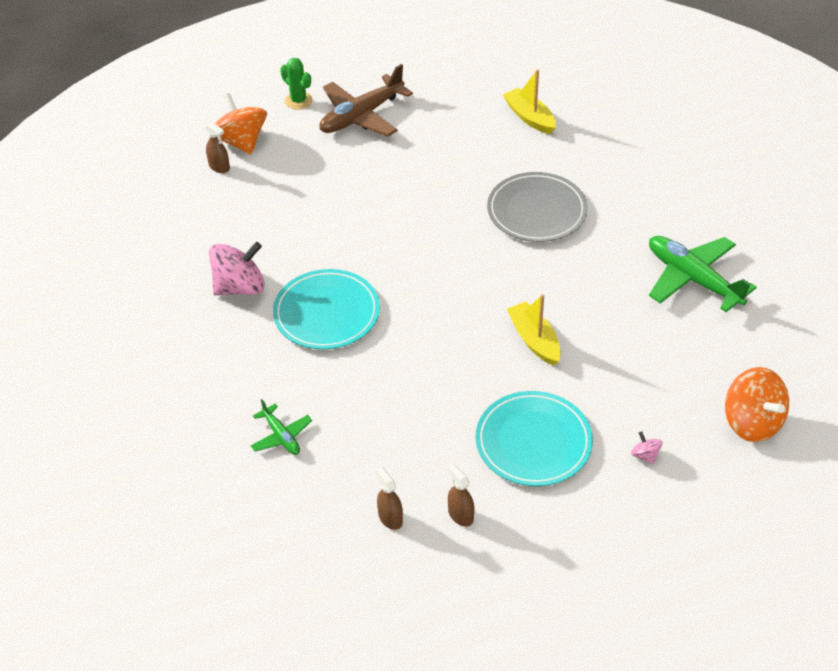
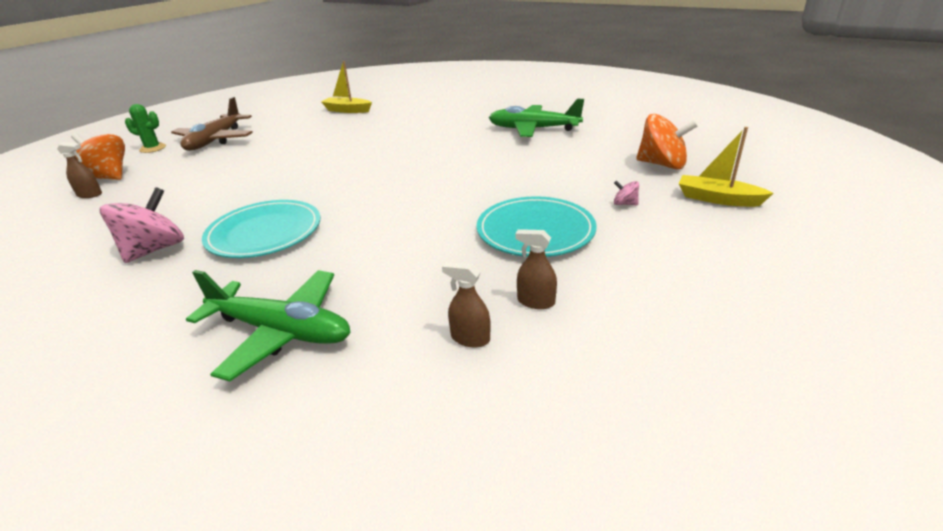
camera: 35 degrees left, 15 degrees down
(281, 436) = (281, 332): green plane -> green plane, size x1.92
(534, 340) = (465, 184): yellow boat -> yellow boat (717, 199)
(536, 211) = (395, 137): grey plate -> none

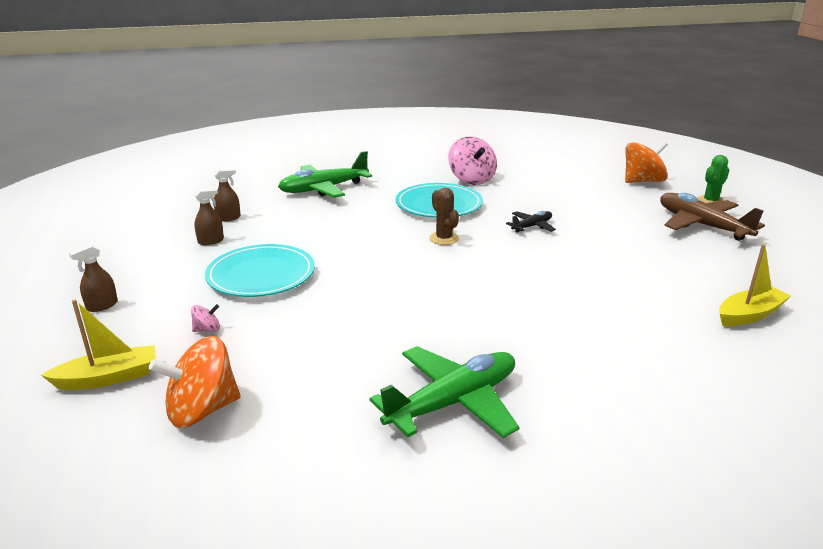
camera: 130 degrees right, 5 degrees down
(90, 195) = (608, 174): brown spray bottle -> brown spray bottle (102, 306)
(279, 180) = (532, 226): none -> black plane
(350, 198) = (444, 239): none -> brown cactus

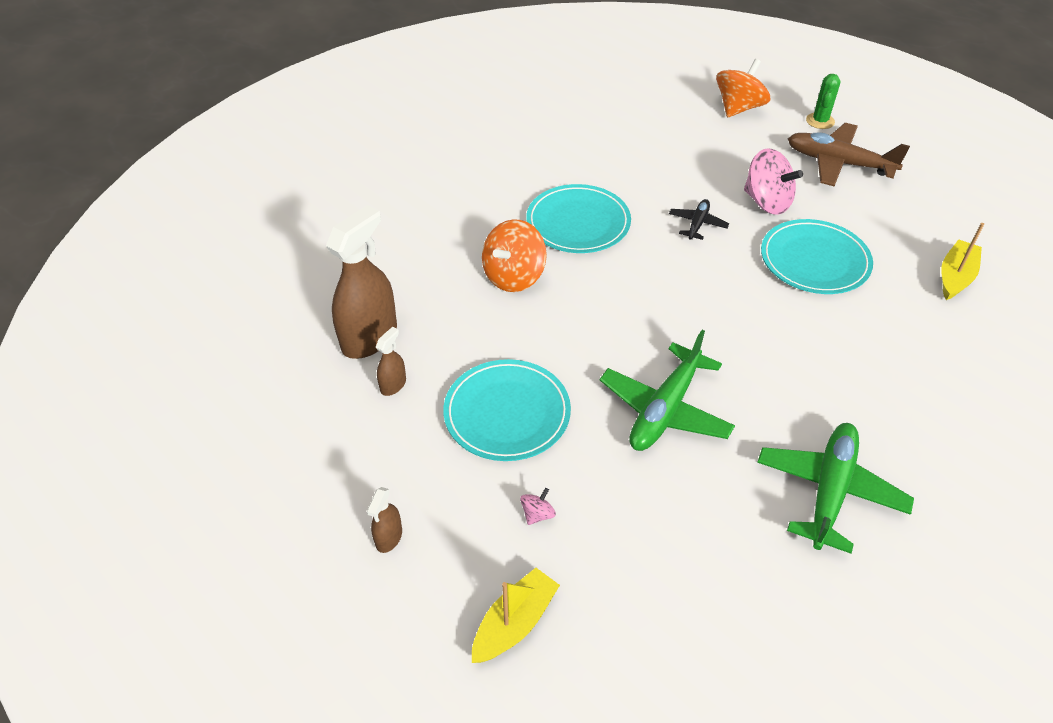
camera: 30 degrees left, 20 degrees up
(202, 410) = (643, 611): orange spinning top -> orange spinning top (514, 276)
(228, 218) = (369, 338): brown spray bottle -> brown spray bottle, size x2.18
(323, 189) = (426, 242): green plane -> green plane (664, 410)
(444, 239) = (633, 277): brown cactus -> none
(471, 179) = (572, 165): pink spinning top -> pink spinning top (767, 202)
(612, 269) = (814, 260): none -> turquoise plate

